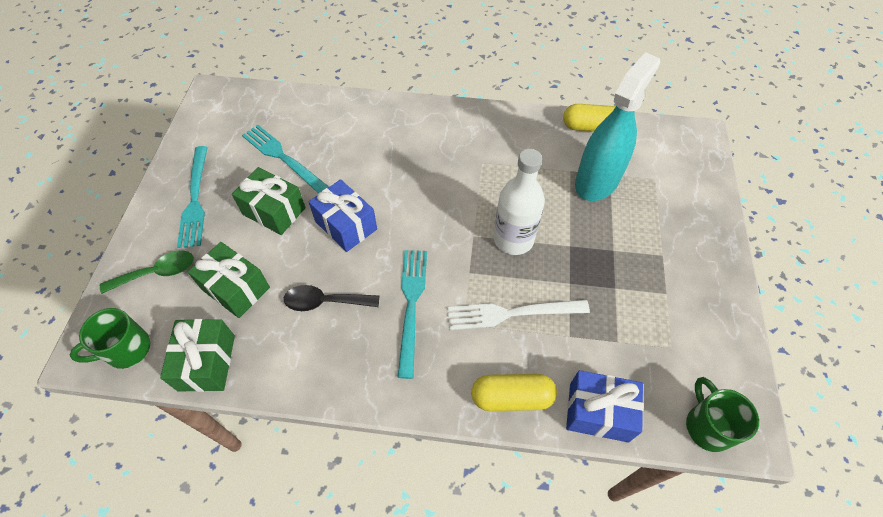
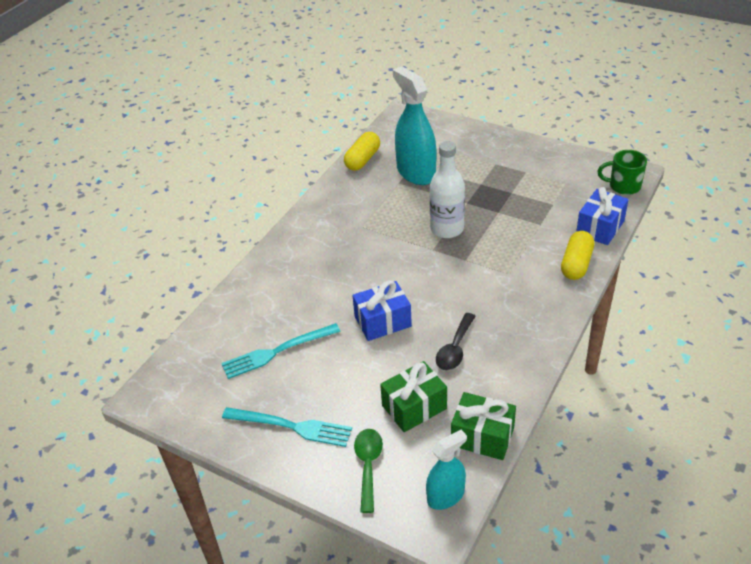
camera: 65 degrees left, 15 degrees down
(127, 349) = (445, 496): green mug -> turquoise spray bottle
(274, 211) = (340, 368): green gift -> none
(411, 305) = (480, 298): turquoise fork -> none
(511, 313) = (511, 247): white fork -> none

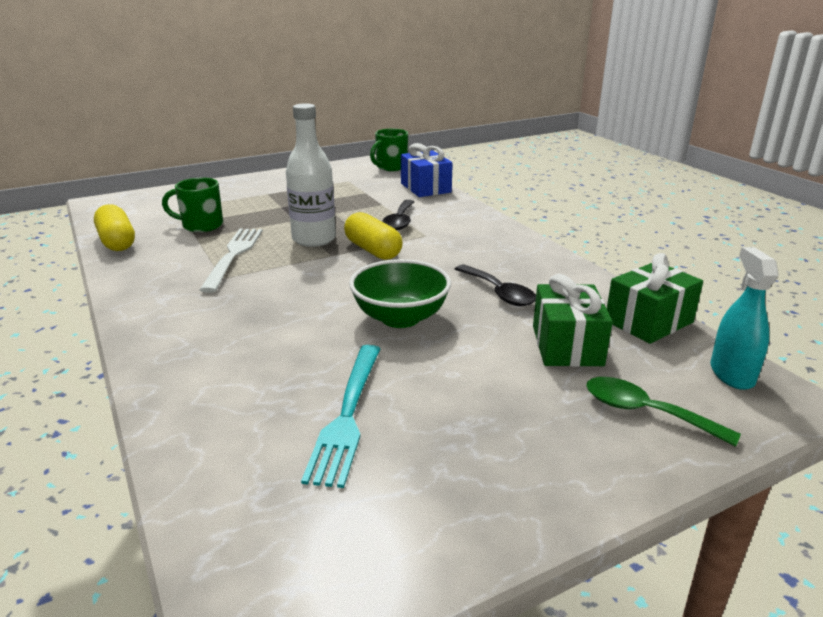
camera: 60 degrees left, 15 degrees down
(291, 426) = (517, 455): turquoise fork -> none
(382, 321) = (400, 318): blue gift -> green bowl
(391, 212) = (233, 256): none -> white fork
(416, 173) = (201, 225): turquoise spray bottle -> green mug
(519, 249) = (400, 221): none -> black spoon
(576, 264) = (456, 208): yellow capsule -> yellow capsule (373, 250)

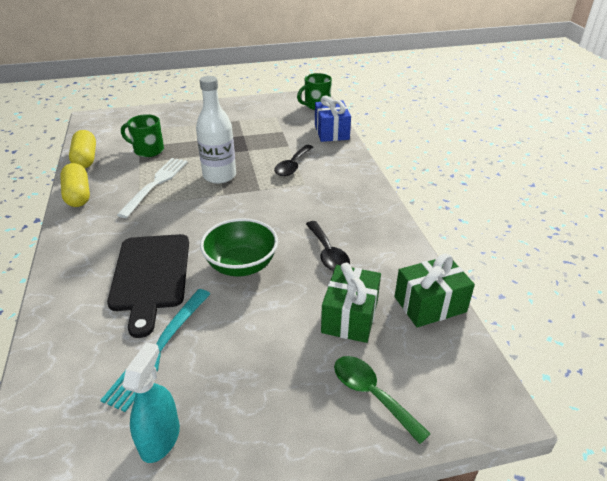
camera: 15 degrees right, 10 degrees up
(286, 344) = (151, 276): none -> black cutting board
(373, 250) = (256, 193): yellow capsule -> yellow capsule (78, 195)
(732, 374) = (465, 372): turquoise spray bottle -> turquoise spray bottle (160, 439)

